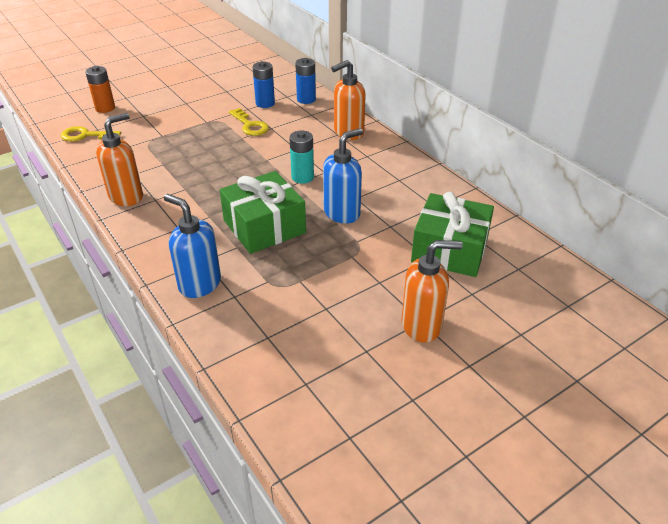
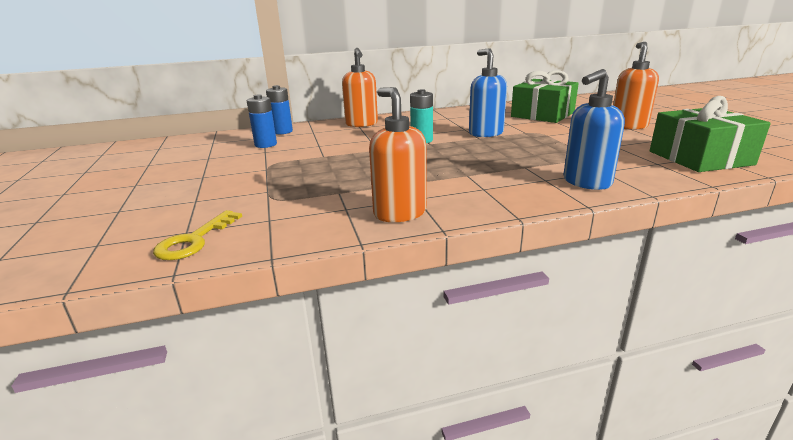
camera: 70 degrees left, 15 degrees down
(105, 108) = (127, 225): orange battery -> none
(250, 125) = (303, 152): yellow key -> none
(264, 227) = (495, 156): green gift -> green gift (700, 158)

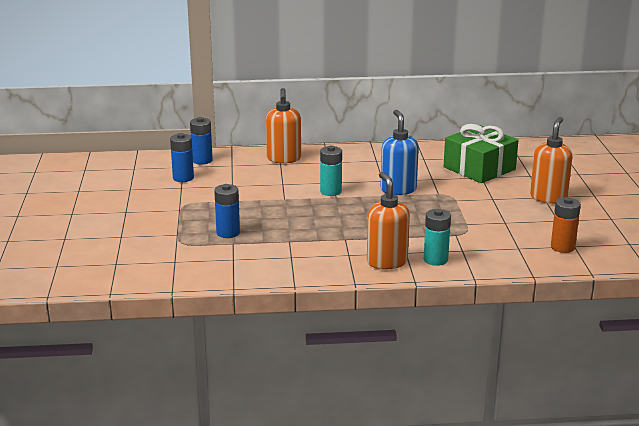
camera: 10 degrees right, 0 degrees up
(194, 240) = (122, 271): yellow key -> none
(329, 183) = (228, 233): none -> blue battery
(399, 213) = (271, 268): orange soap dispenser -> orange soap dispenser (386, 262)
(586, 182) = (435, 260): blue soap dispenser -> turquoise battery
(700, 158) = (562, 247): green gift -> orange battery

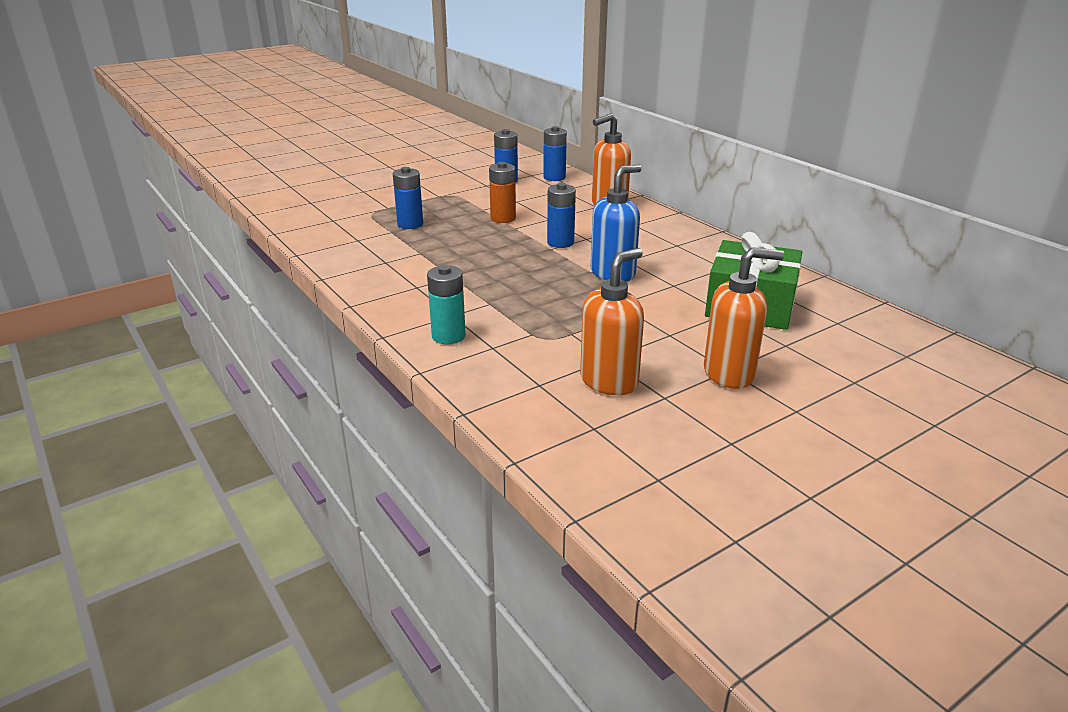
camera: 60 degrees right, 5 degrees up
(330, 191) = (560, 243): turquoise battery -> blue battery
(386, 262) = (416, 310): orange soap dispenser -> orange soap dispenser (609, 381)
(562, 247) = (577, 418): orange battery -> orange battery (503, 218)

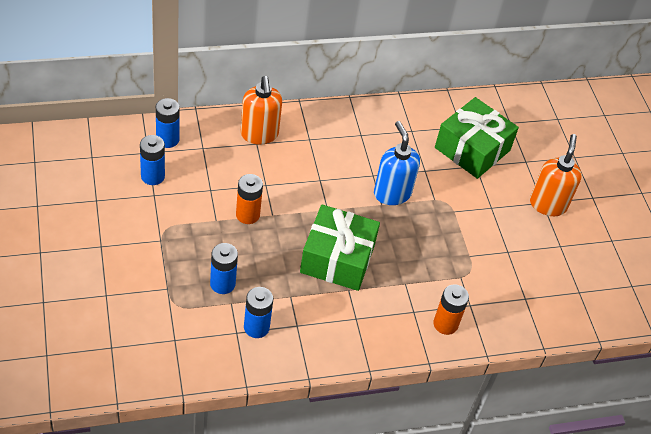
camera: 75 degrees left, 20 degrees up
(448, 336) = (445, 324): turquoise battery -> orange battery
(489, 264) = (337, 258): none -> green gift
(560, 243) = (320, 199): blue battery -> blue battery (256, 327)
(609, 381) = (535, 263): orange soap dispenser -> none

